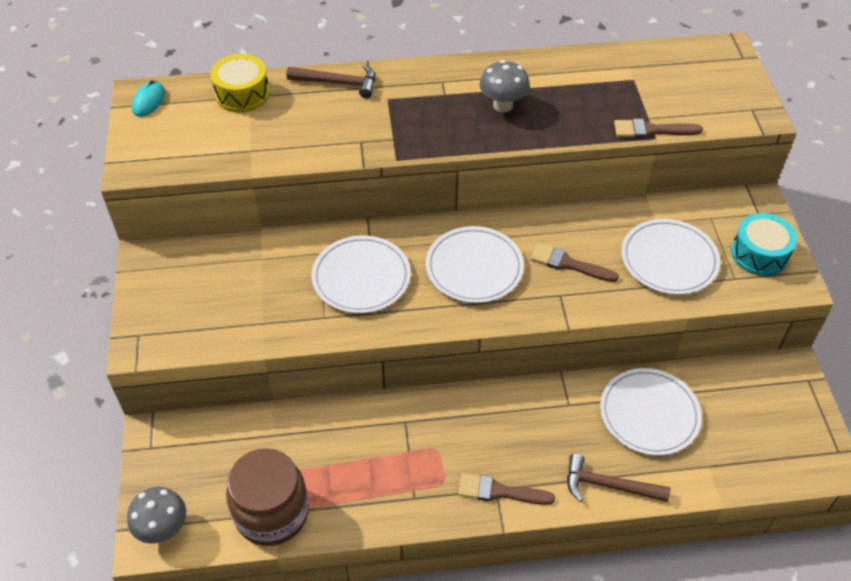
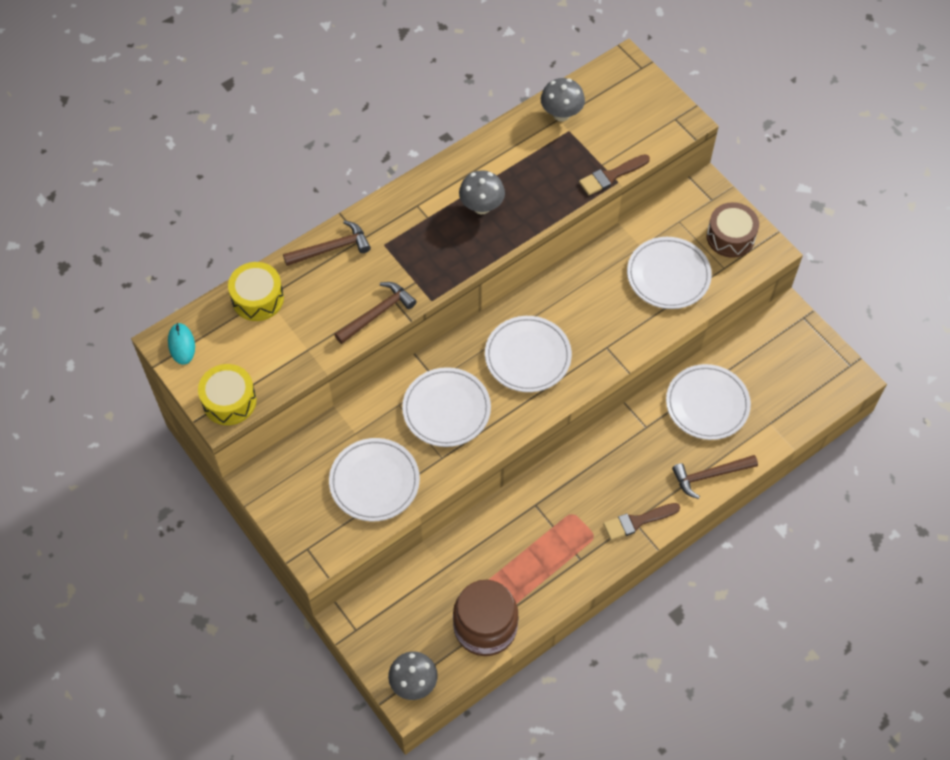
camera: 30 degrees left, 10 degrees up
(148, 160) = (229, 401): none -> yellow drum
(246, 307) = (374, 481): none -> white plate
(337, 149) = (377, 313): none -> brown hammer
(569, 264) = (597, 316): brown brush -> none
(635, 64) = (561, 114): none -> grey mushroom
(759, 254) = (730, 237): turquoise drum -> brown drum

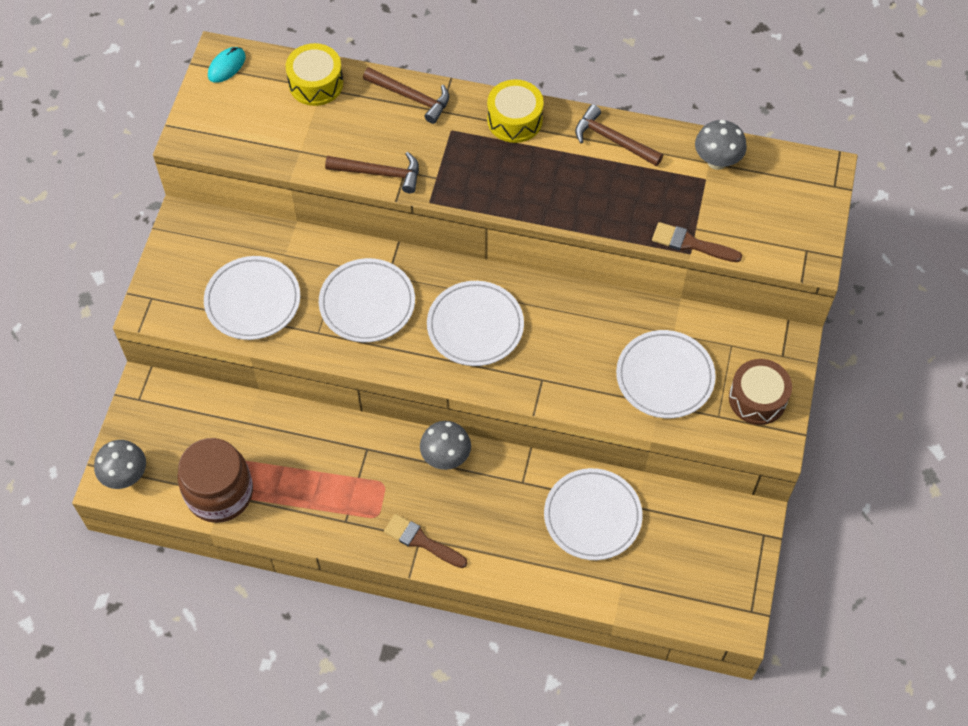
camera: 50 degrees right, 0 degrees up
(229, 401) = (204, 134): yellow drum -> yellow drum (514, 120)
(481, 206) = (559, 171): grey mushroom -> grey mushroom (446, 457)
(710, 475) = (521, 569): brown hammer -> brown hammer (613, 140)

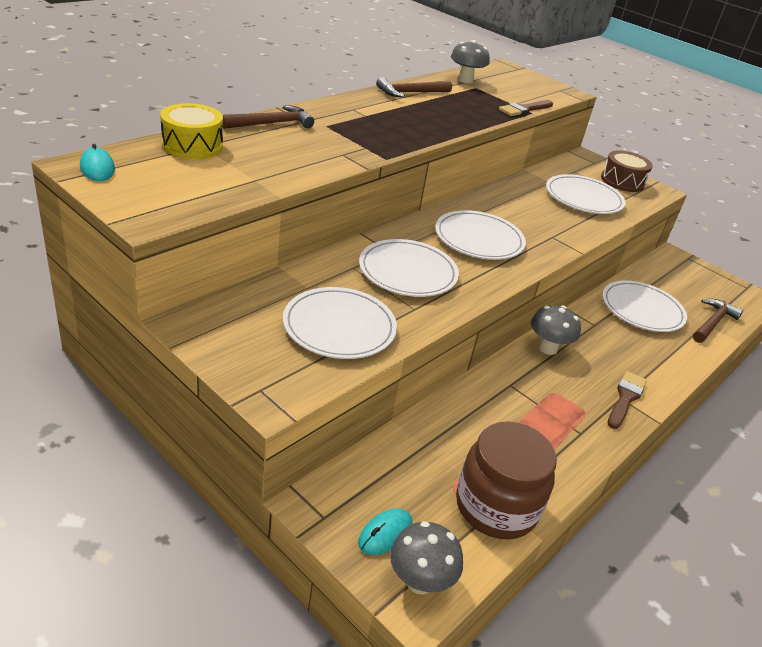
camera: 65 degrees left, 25 degrees down
(149, 439) = (385, 533): none -> turquoise mouse
(379, 173) = (330, 162): brown hammer -> brown hammer (713, 323)
(422, 541) = (625, 398): brown brush -> brown brush turned 150 degrees clockwise
(514, 120) = (349, 107): yellow drum -> none

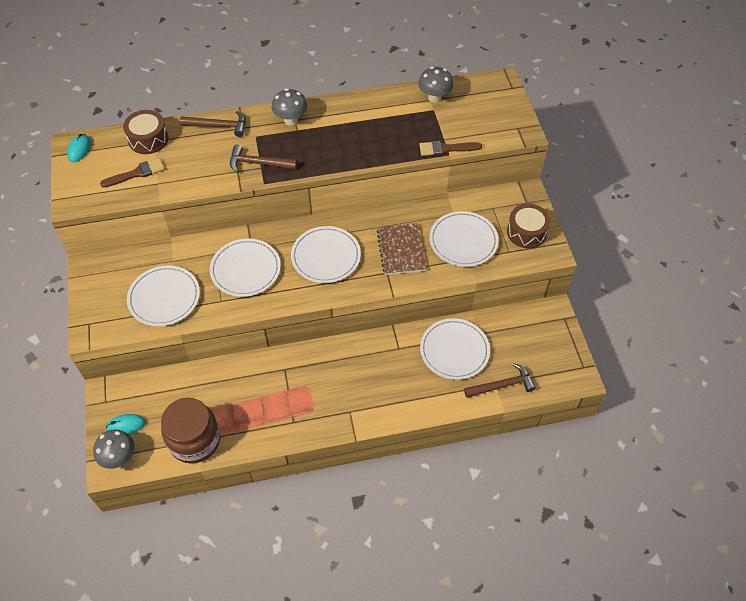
camera: 40 degrees right, 20 degrees up
(192, 145) = (148, 139): yellow drum -> brown drum
(410, 93) = (363, 107): brown hammer -> brown hammer (258, 163)
(541, 217) = (401, 250): none -> brown notebook
(548, 348) = (340, 353): grey mushroom -> grey mushroom (291, 120)
(625, 398) = (352, 413): brown brush -> brown brush (136, 173)

